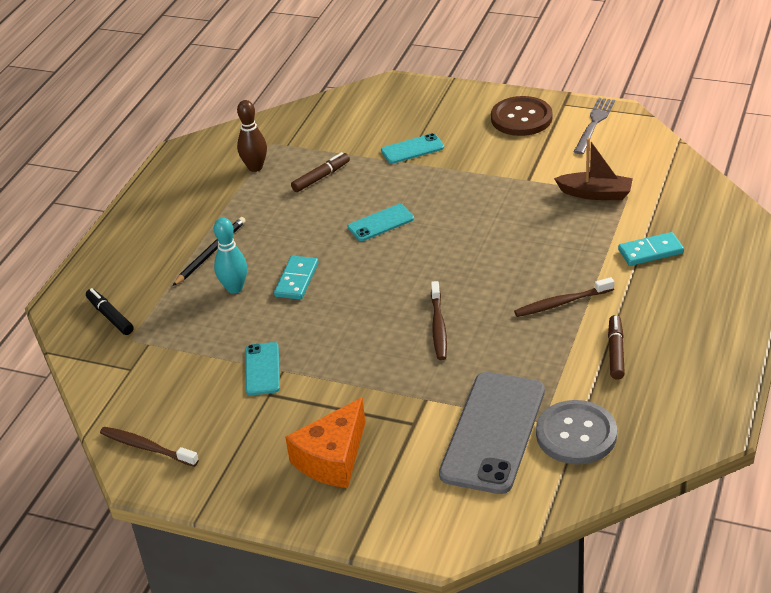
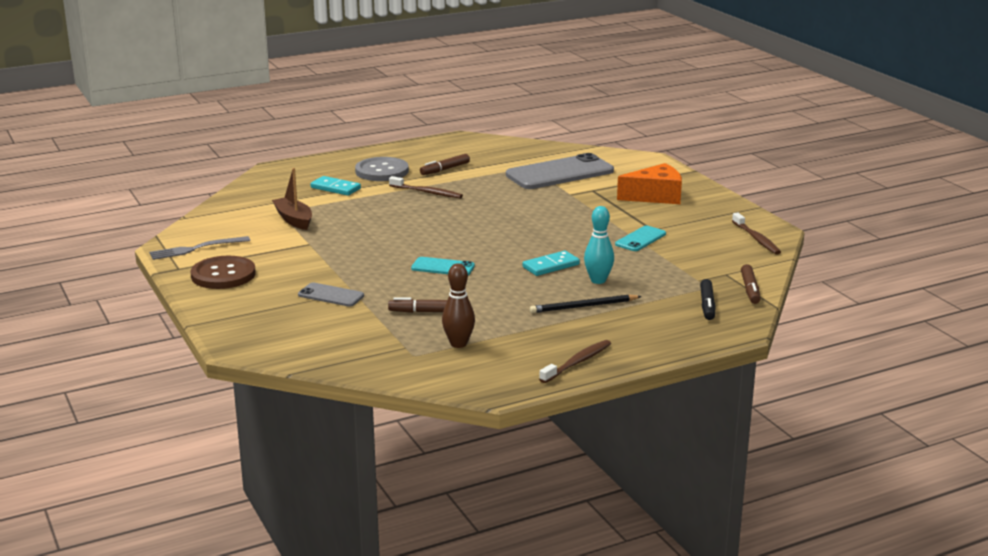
camera: 140 degrees left, 15 degrees down
(88, 360) = (750, 290): none -> brown marker
(412, 149) = (331, 295): turquoise phone -> grey phone
(438, 326) = (509, 212): brown toothbrush -> brown toothbrush (577, 362)
(576, 434) = (523, 158): grey button -> grey button (382, 171)

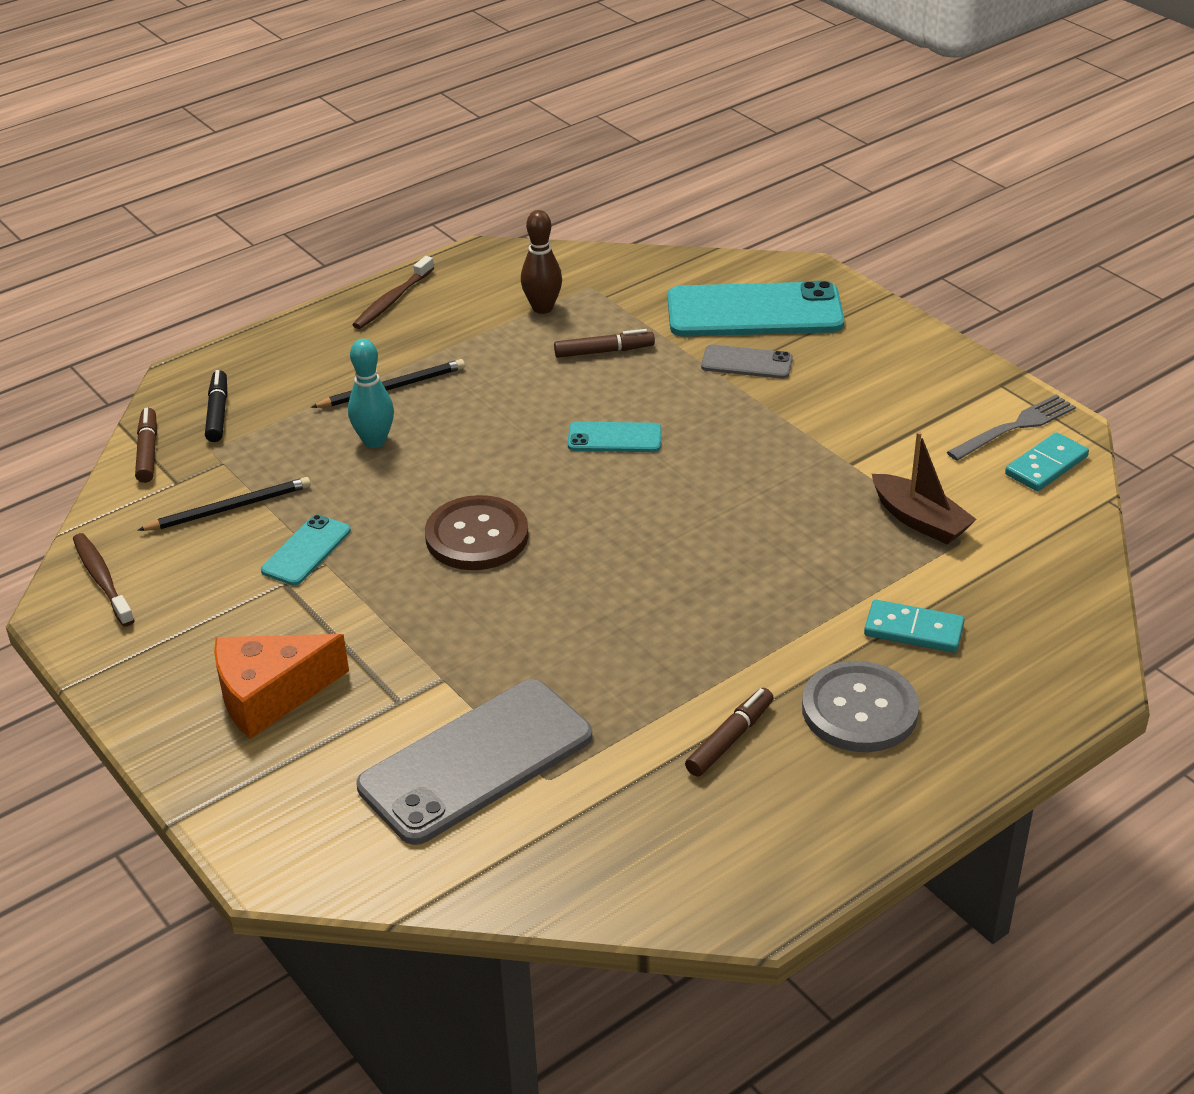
camera: 170 degrees right, 15 degrees up
(223, 275) = (925, 380): brown button -> brown button (477, 536)
(300, 324) = (754, 312): none -> turquoise phone
(427, 192) = (728, 641): brown toothbrush -> none
(551, 266) = (450, 463): turquoise domino -> turquoise domino (1046, 465)
(689, 259) = (230, 508): none -> black pencil

